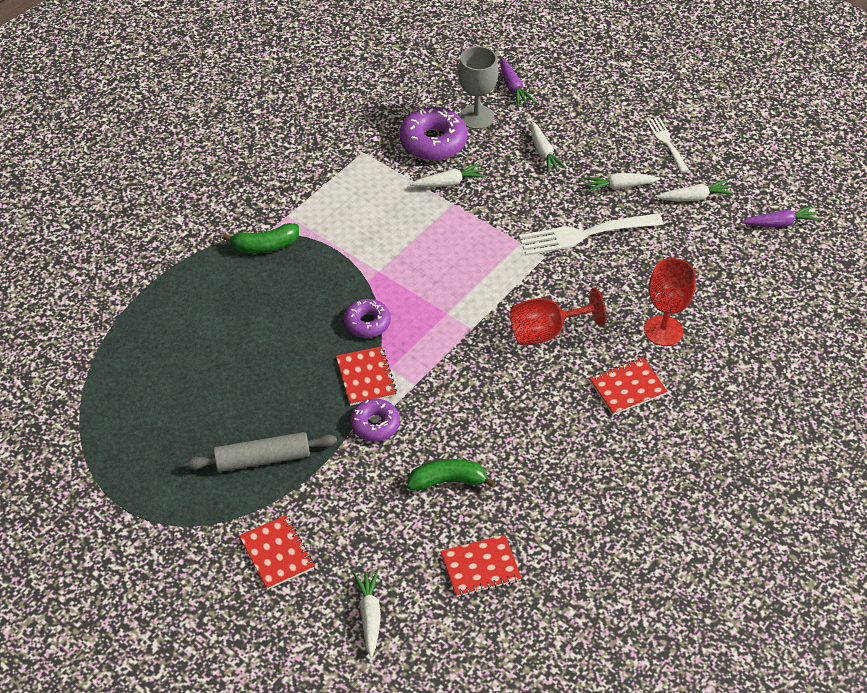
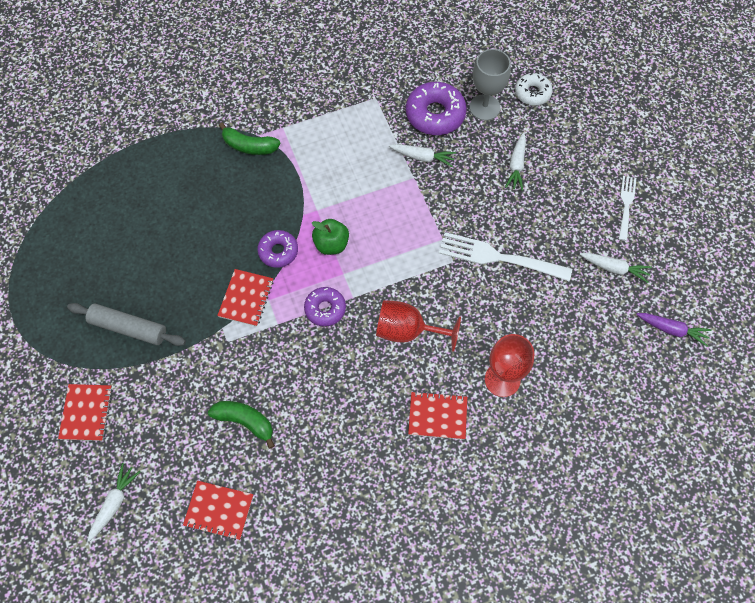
camera: 30 degrees right, 15 degrees up
(375, 424) = (225, 343): purple donut -> purple donut (325, 309)
(416, 293) = (331, 244): none -> green apple
(513, 87) = (532, 93): purple carrot -> white donut
(619, 186) = (558, 227): white carrot -> none

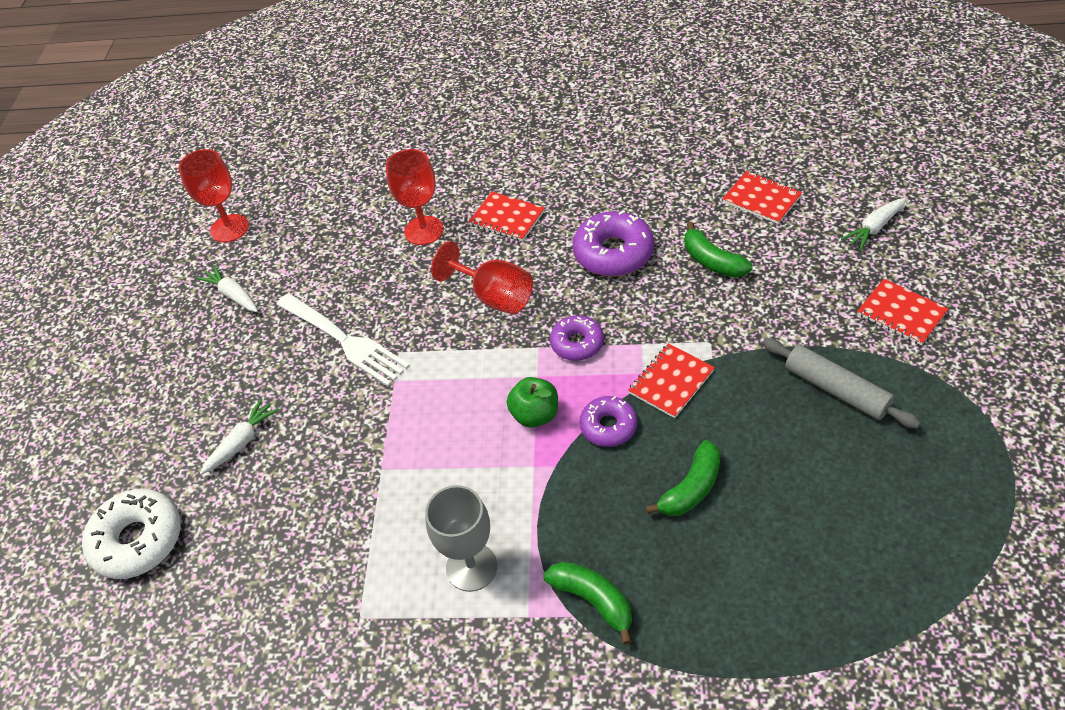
camera: 150 degrees left, 15 degrees down
(86, 413) = (901, 313): red notebook -> red notebook turned 75 degrees counterclockwise
(211, 227) = (691, 488): none -> green banana
(422, 157) = (351, 494): white carrot -> none
(435, 114) = (291, 555): purple donut -> purple donut (613, 253)
(484, 107) = (218, 541): grey goblet -> grey goblet (471, 567)
(532, 93) = (138, 540): white donut -> white donut, size x1.61
(626, 205) = (160, 354): white fork -> none
(672, 330) = (229, 228): purple carrot -> red goblet

